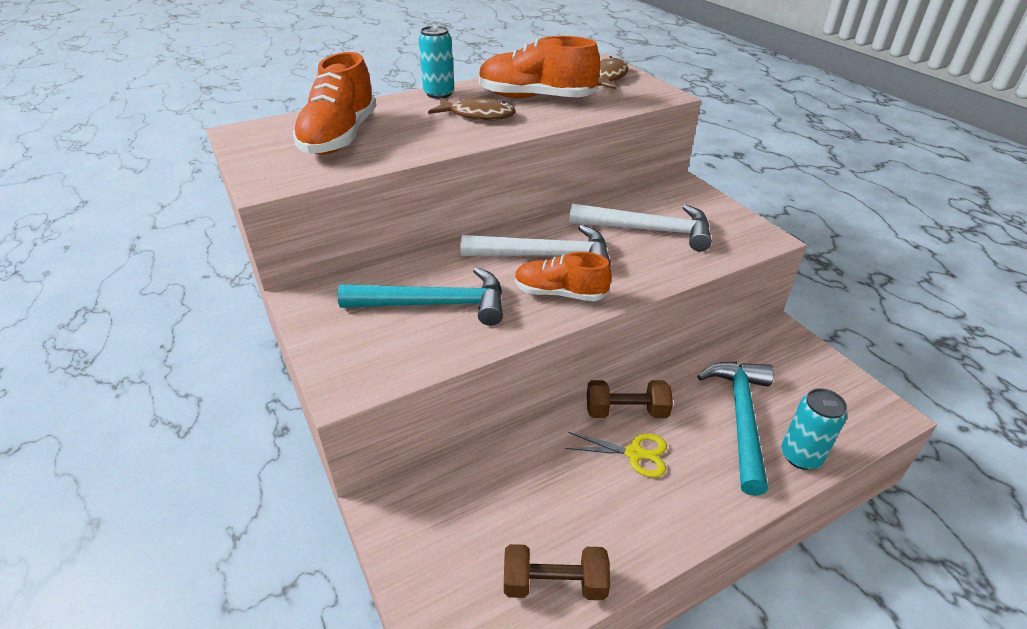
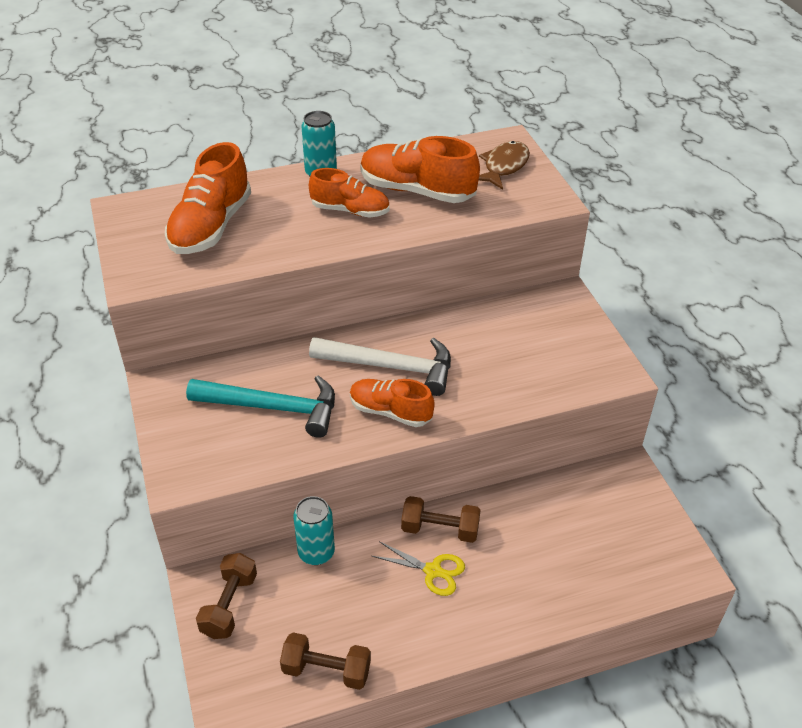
camera: 10 degrees right, 5 degrees up
(420, 527) = (229, 605): none -> brown dumbbell
(478, 115) = (350, 210): brown fish -> orange shoe
(648, 230) = (504, 349): white hammer -> none
(741, 418) = (546, 553): turquoise hammer -> none
(800, 456) = (586, 598): turquoise can -> turquoise can (316, 552)

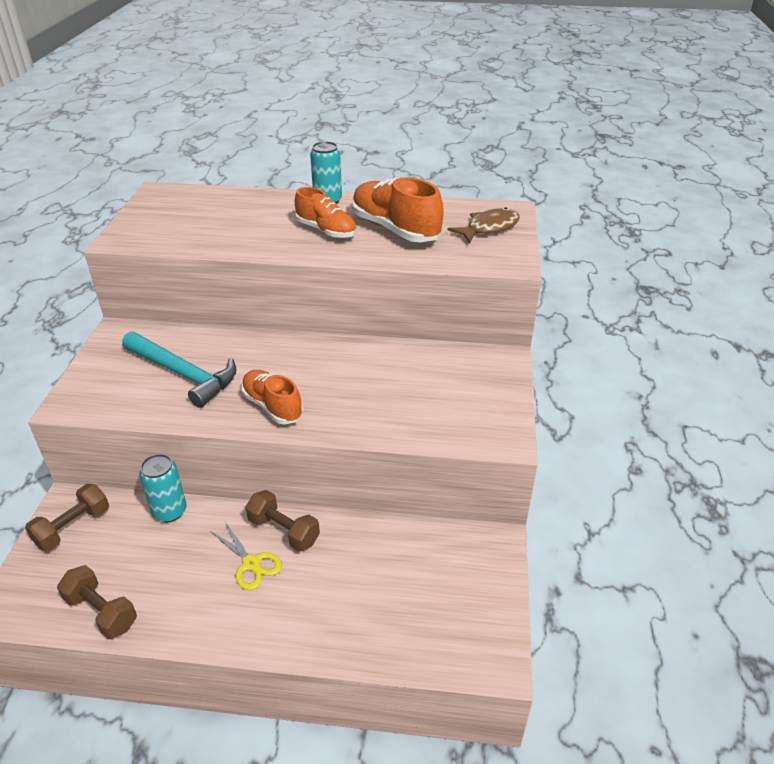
camera: 25 degrees right, 5 degrees down
(211, 226) = (209, 217): orange shoe -> none
(391, 367) = (302, 372): white hammer -> none

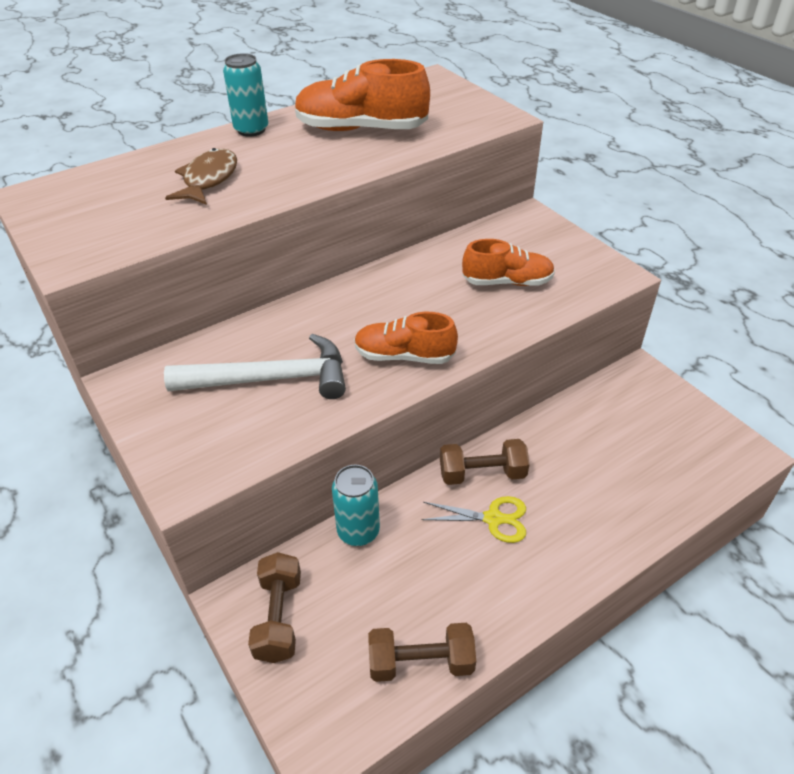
camera: 40 degrees left, 5 degrees up
(183, 374) = (271, 379): turquoise hammer -> white hammer
(326, 231) = (298, 156): orange shoe -> orange shoe (507, 282)
(489, 228) = (439, 97): brown fish -> brown fish (208, 179)

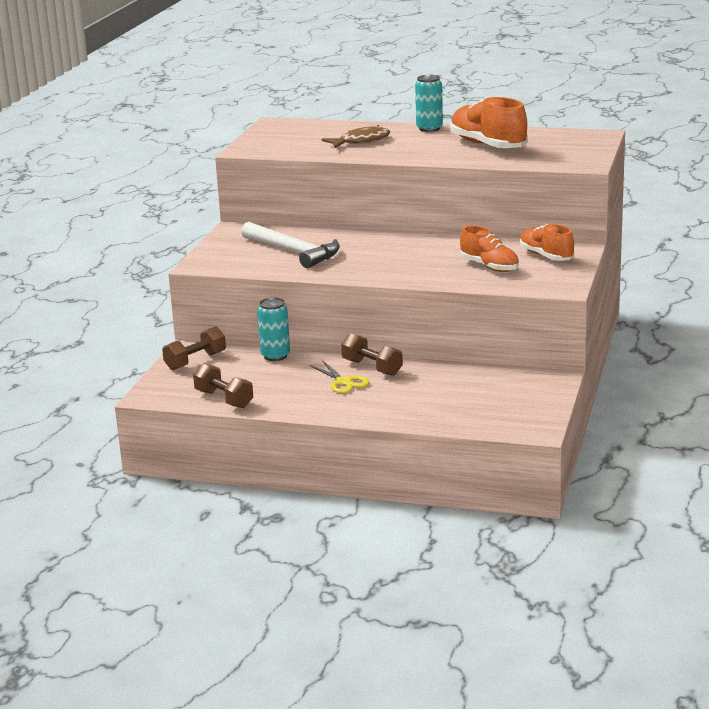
camera: 50 degrees right, 20 degrees down
(404, 356) = (369, 269): orange shoe -> orange shoe (546, 256)

